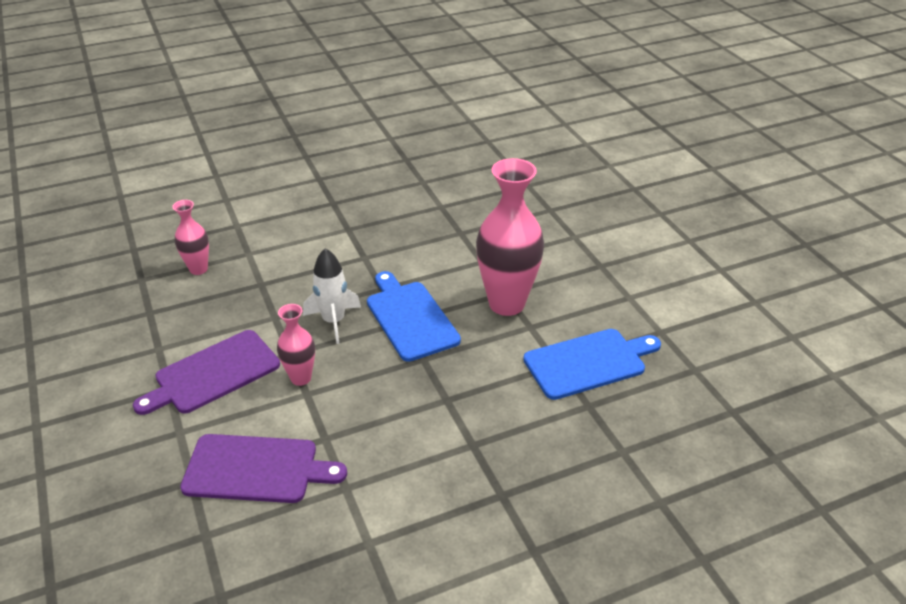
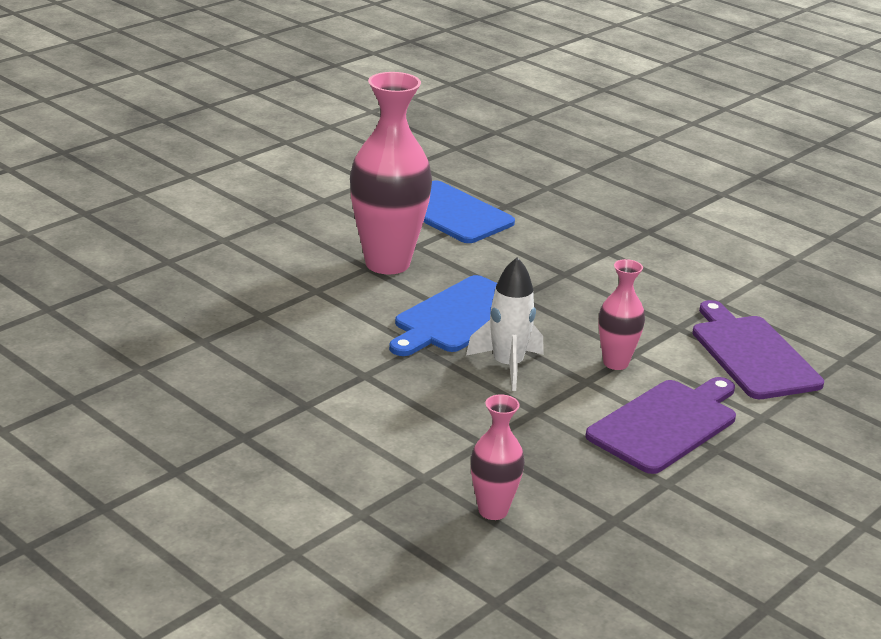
camera: 115 degrees left, 10 degrees down
(213, 374) = (665, 424): purple cutting board -> purple cutting board turned 75 degrees counterclockwise

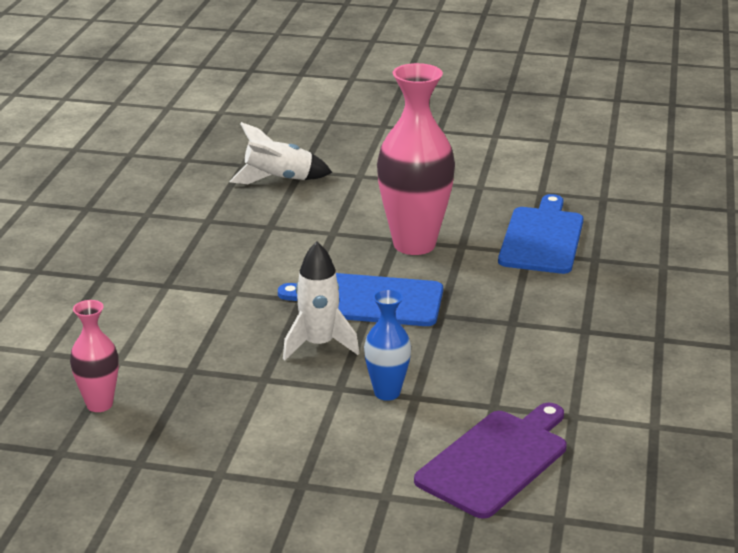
camera: 60 degrees right, 0 degrees up
(172, 278) = (279, 180): none -> white rocket
(615, 363) = (387, 393): pink vase -> blue vase
(665, 424) = (313, 447): purple cutting board -> none

